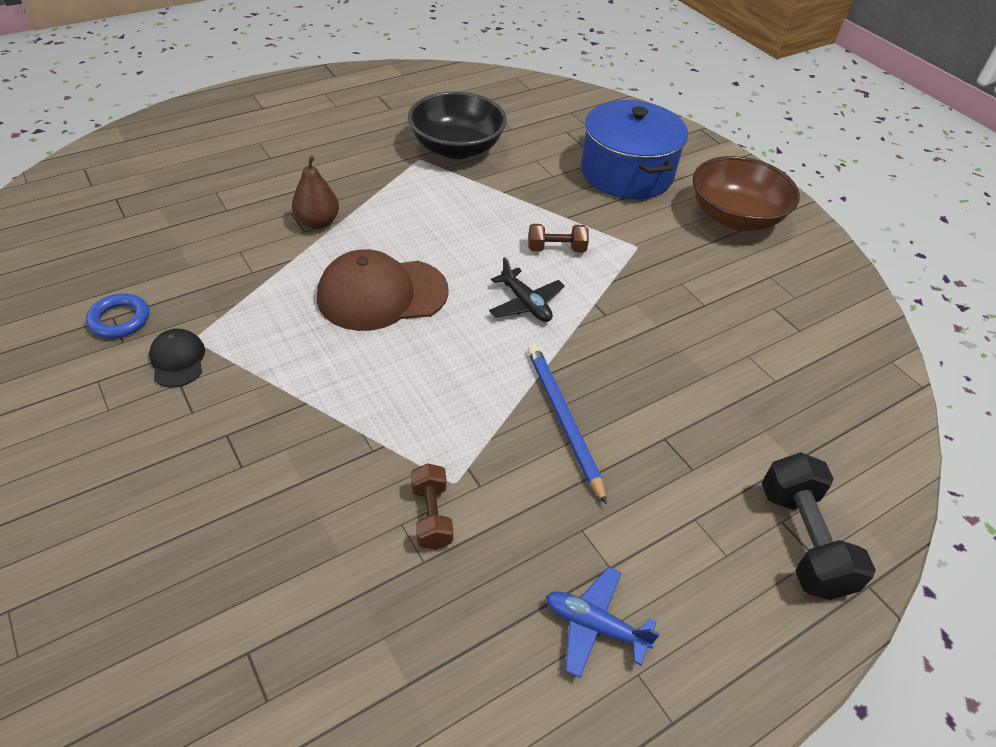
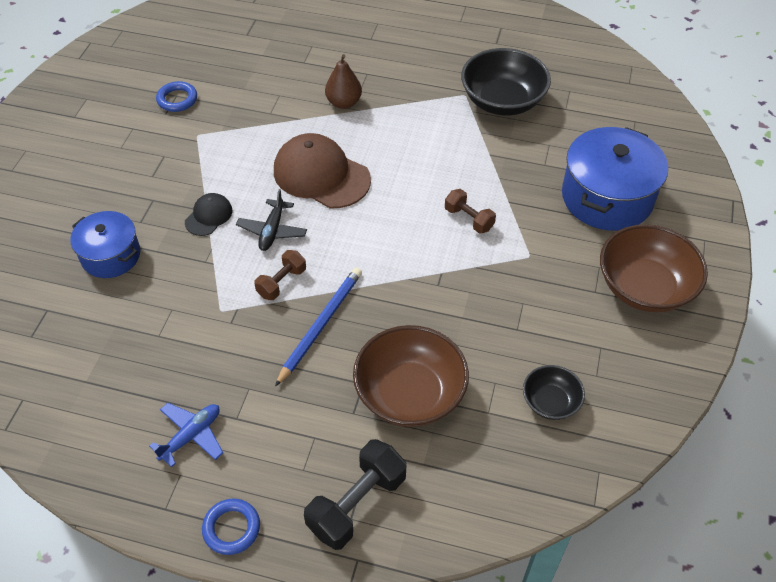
camera: 50 degrees right, 5 degrees up
(178, 360) = (177, 142): black cap -> black cap (209, 216)
(252, 527) = (111, 255): none -> blue pot
(431, 516) = (189, 317): brown dumbbell -> brown dumbbell (281, 282)
(525, 303) = (397, 241): black plane -> black plane (272, 230)
(595, 626) = (191, 436): blue plane -> blue plane turned 60 degrees clockwise
(708, 415) = (410, 394): none -> brown bowl
(751, 672) = (231, 528): none -> blue ring
(798, 339) = (550, 402): none -> black bowl

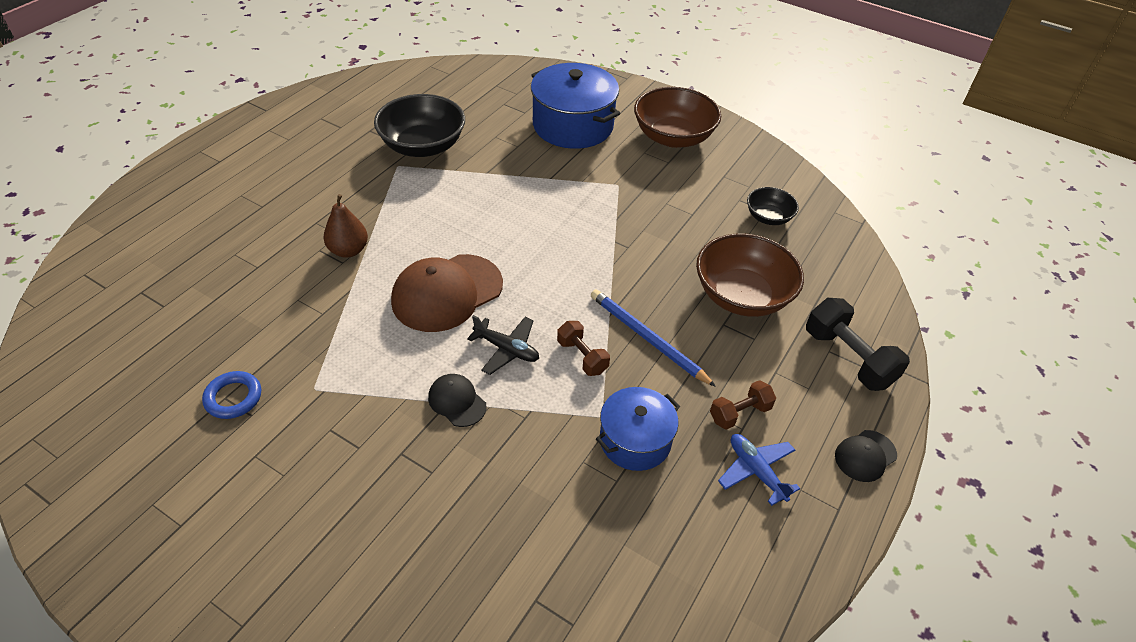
camera: 75 degrees left, 5 degrees down
(111, 255) = (474, 513): blue pot -> blue pot (635, 440)
(231, 528) = (865, 456): blue ring -> black cap
(469, 219) = (559, 207): brown dumbbell -> brown dumbbell (739, 413)

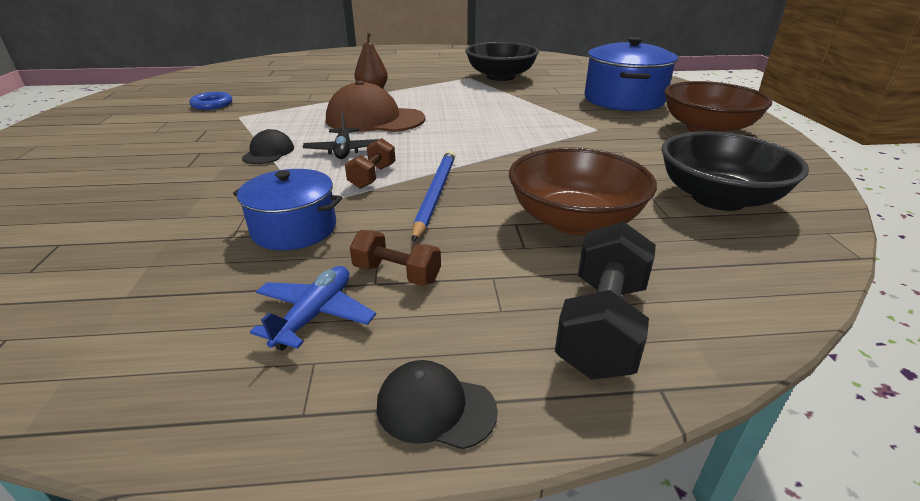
camera: 55 degrees right, 15 degrees down
(768, 217) = (718, 198): black bowl -> black bowl, size x1.85

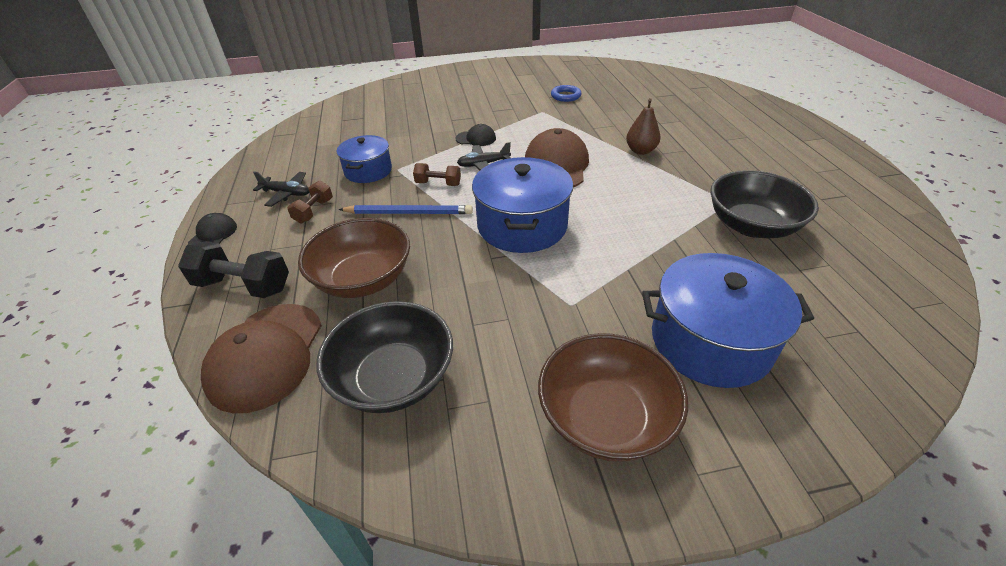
camera: 85 degrees right, 10 degrees up
(315, 315) = (286, 194): blue plane -> black plane
(481, 139) = (522, 225): none -> blue pot
(734, 279) = (266, 356): none -> brown cap

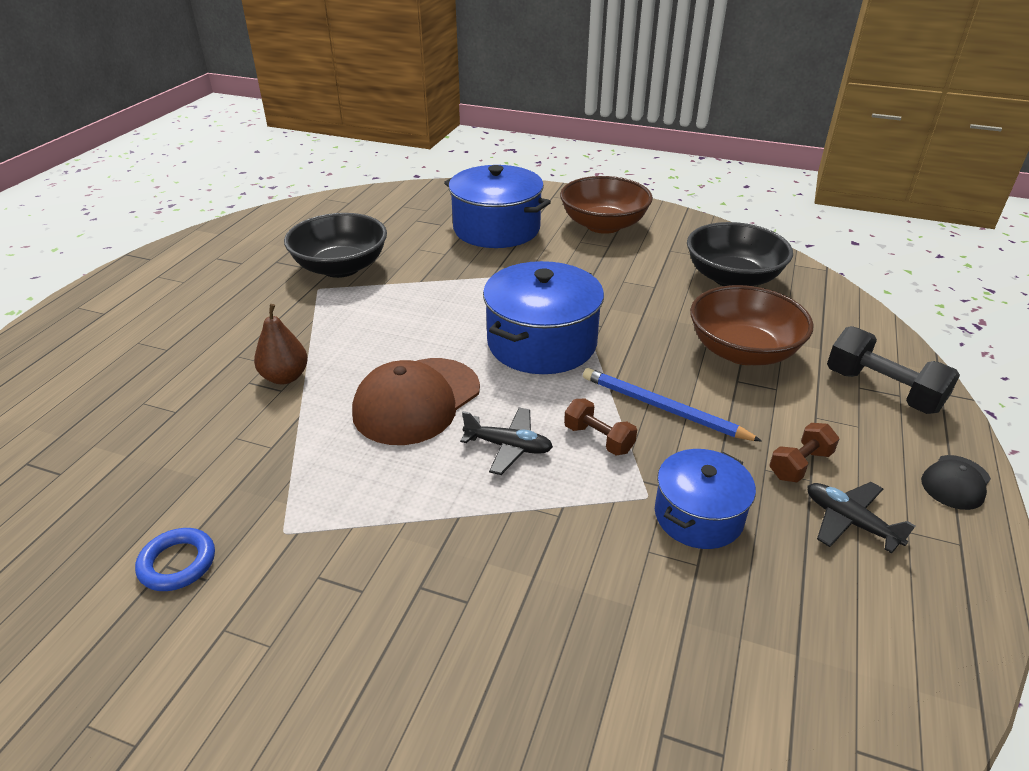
camera: 150 degrees left, 5 degrees down
(266, 356) = (841, 322): brown cap -> none
(476, 138) = (470, 513): black cap -> none

